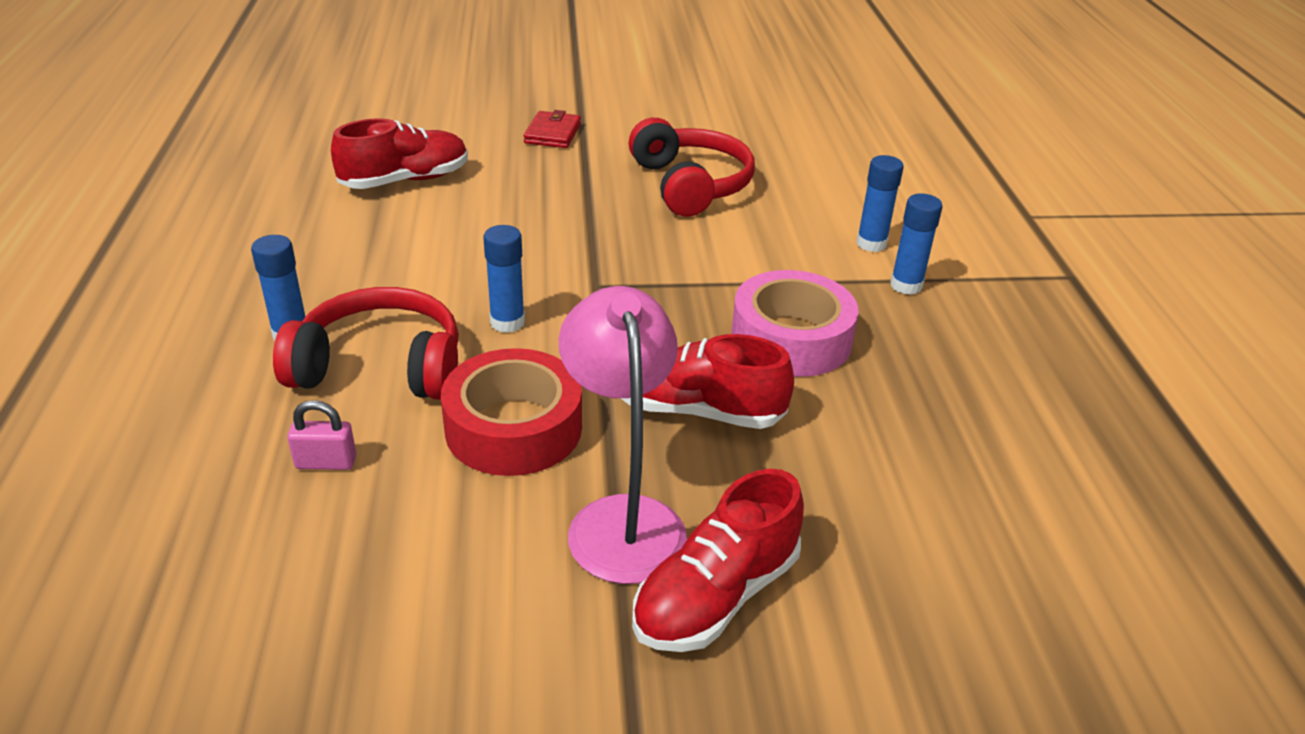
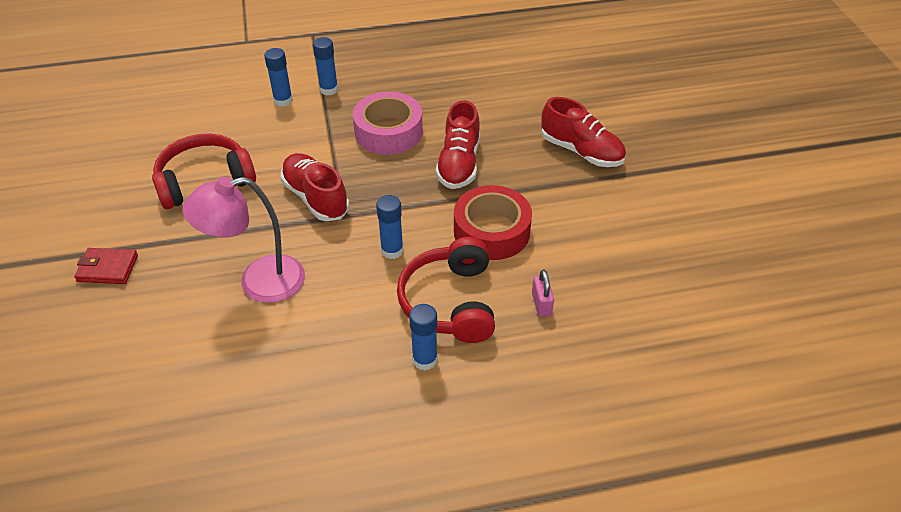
camera: 95 degrees left, 10 degrees up
(405, 180) = (193, 351): red shoe -> red shoe (316, 198)
(622, 519) = (546, 183): pink lamp -> pink lamp (258, 282)

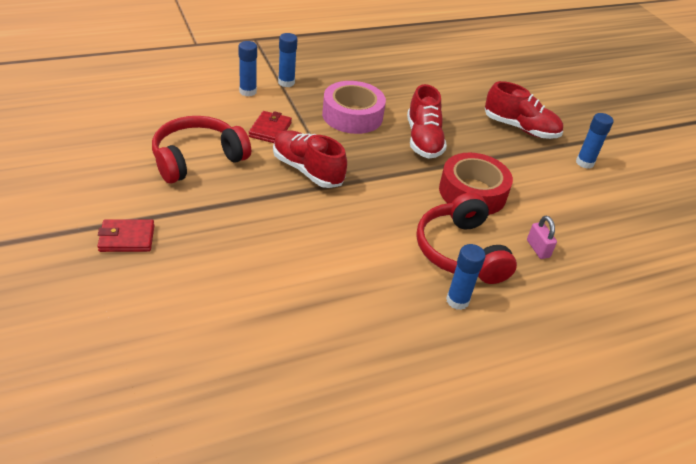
camera: 15 degrees left, 5 degrees down
(258, 282) = (280, 243): pink lamp -> none
(292, 148) = (270, 130): none -> red wallet
(392, 250) = (393, 211): blue glue stick -> blue glue stick (584, 163)

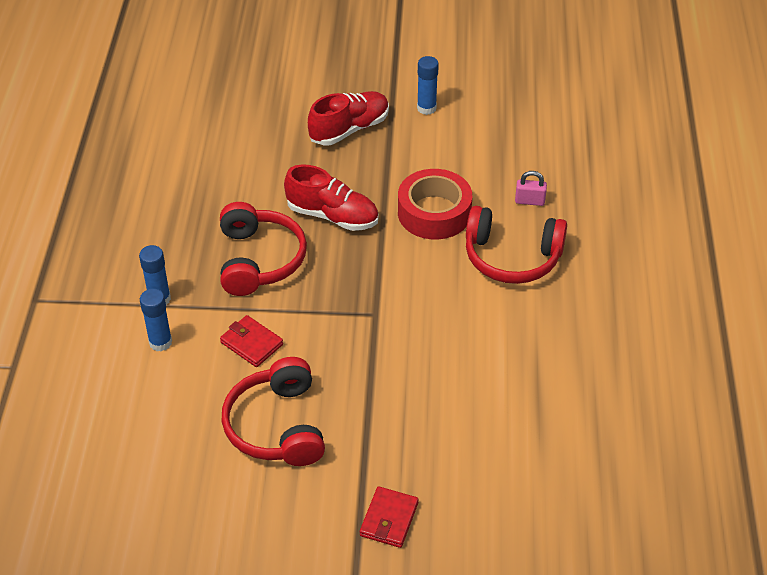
camera: 60 degrees left, 5 degrees up
(307, 170) = (341, 333): red shoe -> none
(352, 115) = (259, 260): pink tape -> red headphones
(457, 301) = (571, 285): blue glue stick -> none

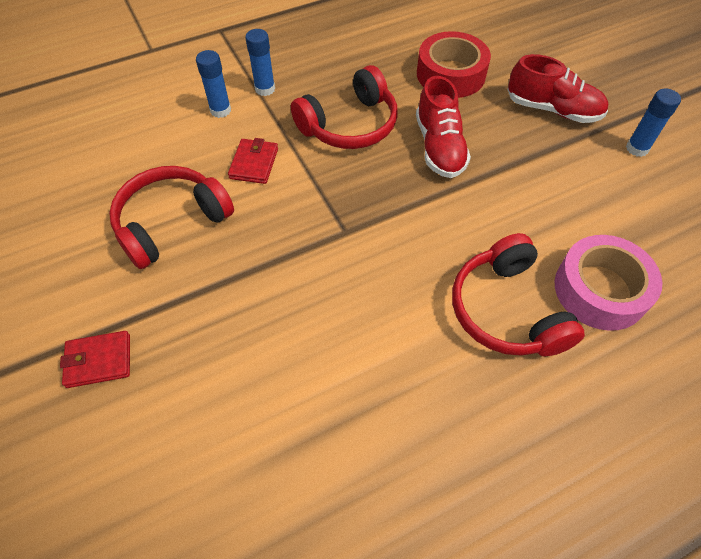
camera: 60 degrees right, 10 degrees up
(434, 213) = (509, 217): red tape -> red tape (450, 74)
(529, 201) = (600, 290): pink padlock -> pink tape

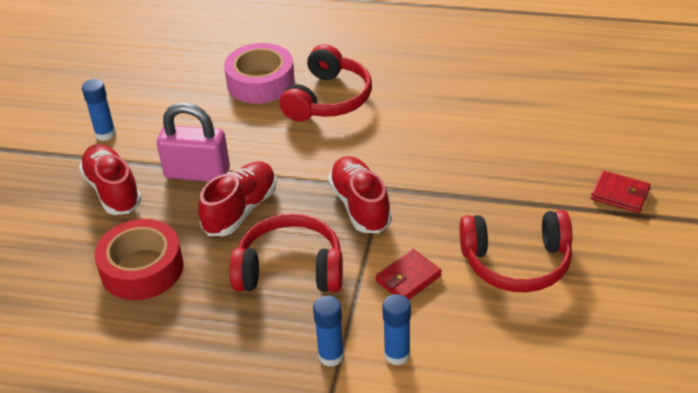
camera: 140 degrees left, 15 degrees down
(348, 203) = (360, 206): none -> red shoe
(514, 157) = (197, 173): none -> pink padlock

